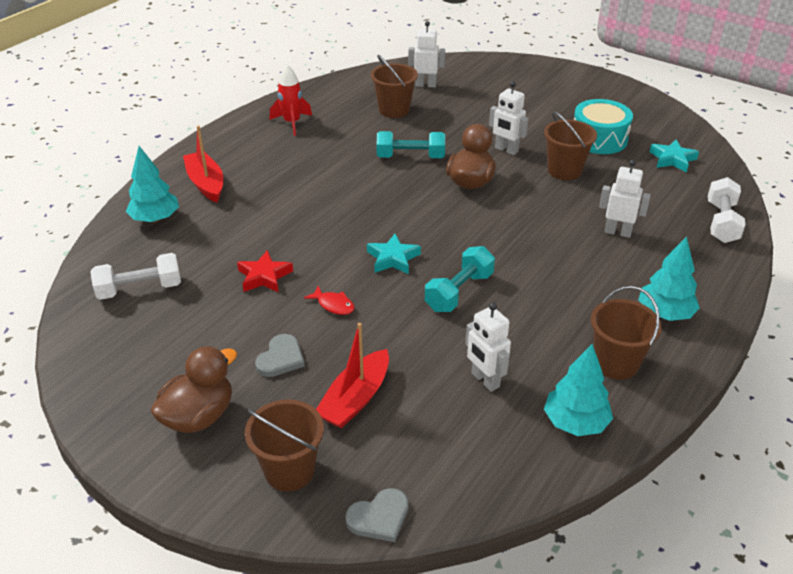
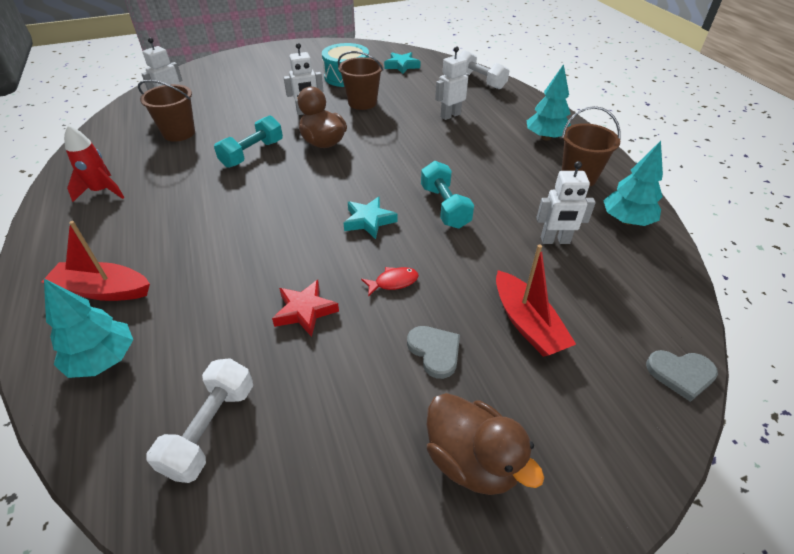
camera: 55 degrees left, 5 degrees up
(199, 416) = (472, 460): brown duck -> brown duck turned 150 degrees clockwise
(289, 470) = (594, 414): brown bucket -> none
(379, 517) = (681, 374): grey heart -> grey heart turned 90 degrees clockwise

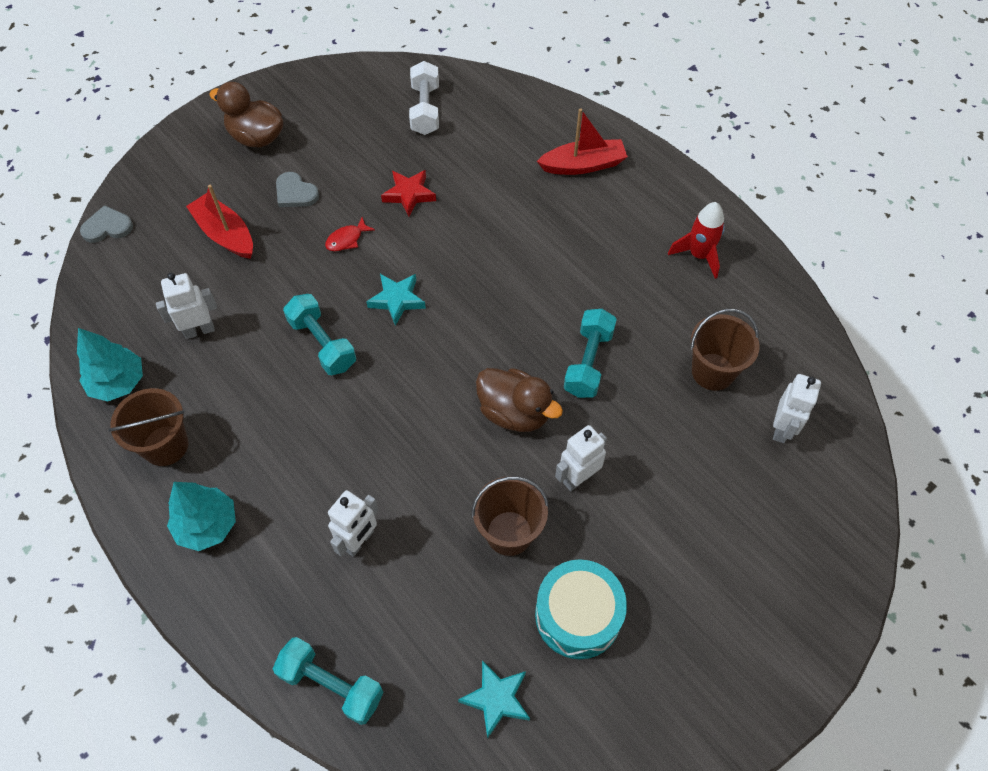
camera: 160 degrees right, 15 degrees up
(103, 360) = (530, 123): turquoise tree -> none
(480, 81) = (331, 685): white dumbbell -> turquoise dumbbell

